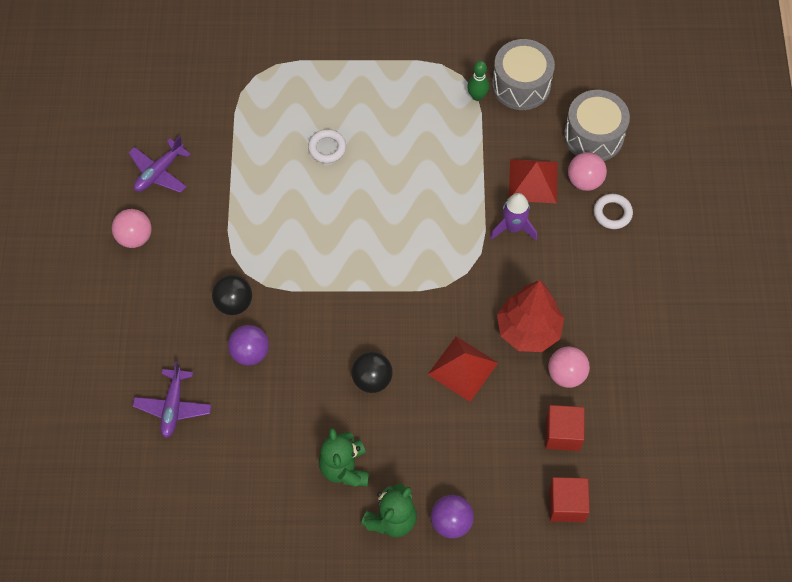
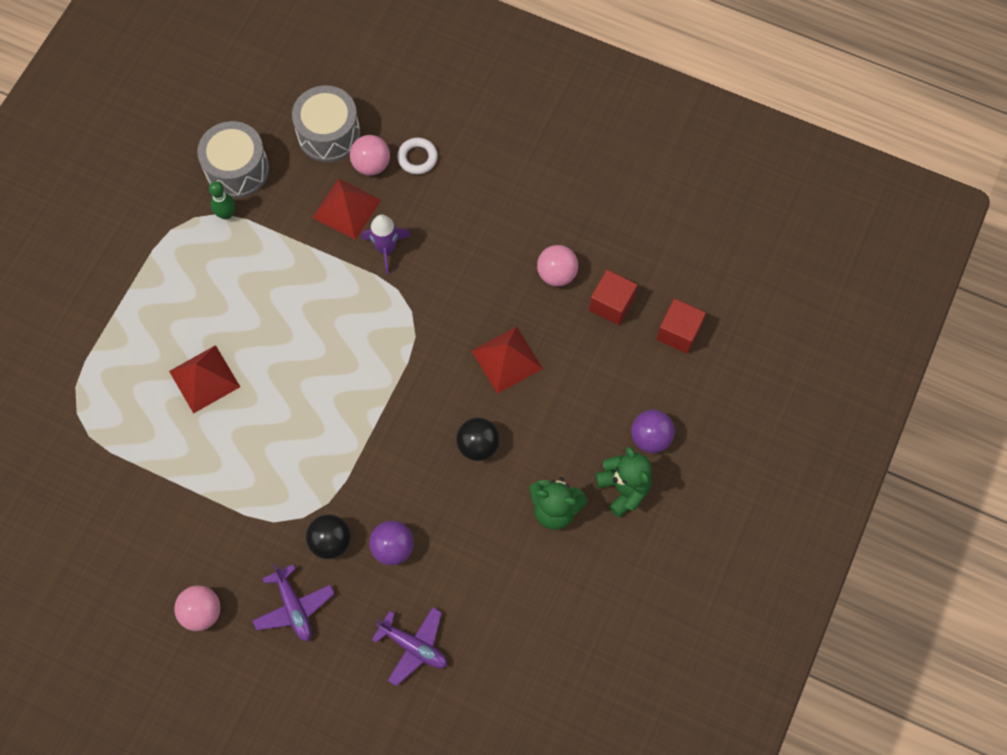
camera: 65 degrees left, 5 degrees up
(159, 172) = (138, 557): purple plane -> purple plane (294, 607)
(327, 148) = (204, 379): white ring -> red pyramid
(528, 330) = (497, 285): red tree -> none

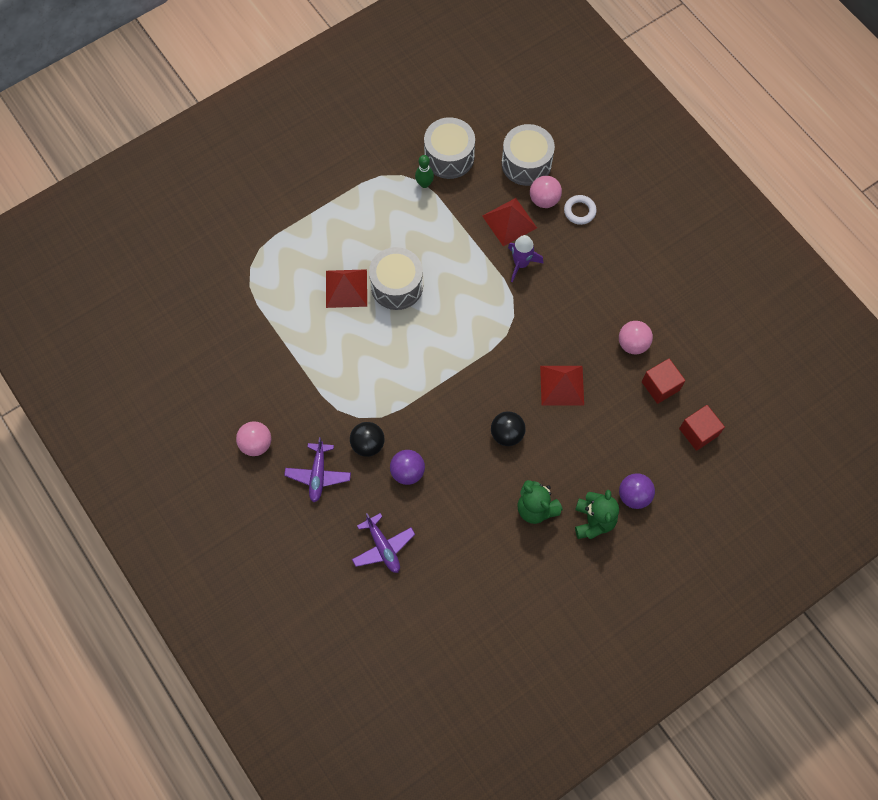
camera: 30 degrees right, 0 degrees up
(261, 346) = (397, 286): none -> grey drum

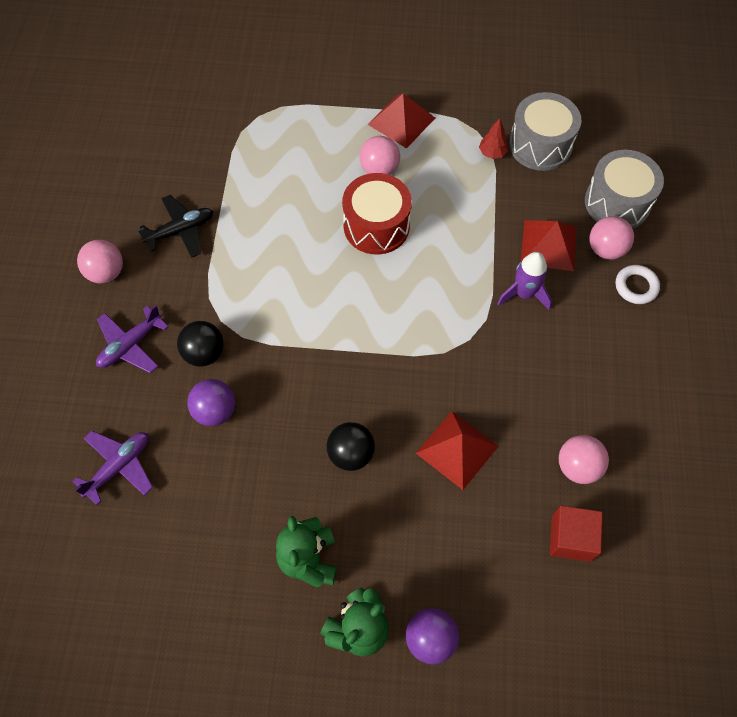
camera: 40 degrees right, 5 degrees down
(277, 381) = (181, 231): none -> black plane
(346, 288) = (326, 194): red pyramid -> red pyramid (401, 121)
(364, 246) = (379, 169): none -> pink ball
(383, 547) = (119, 466): purple plane -> purple plane turned 150 degrees counterclockwise
(397, 286) = (376, 226): grey drum -> red drum
(424, 184) = (492, 153): green bowling pin -> red tree
(698, 432) = (572, 629): red cube -> none

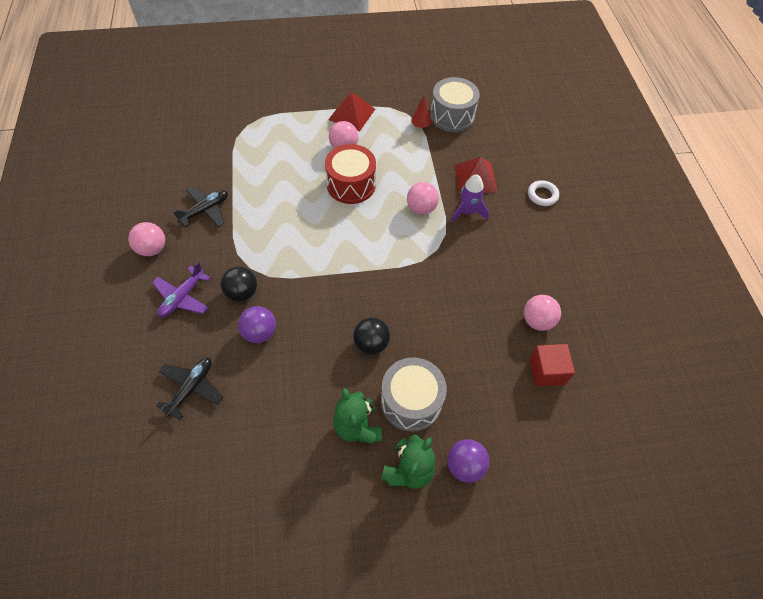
camera: 15 degrees left, 5 degrees down
(119, 466) = (191, 388): purple plane -> black plane
(457, 449) = (448, 325): red pyramid -> none
(606, 249) = (515, 175): pink ball -> pink ball (421, 208)
(617, 202) = (514, 144): grey drum -> grey drum (411, 401)

